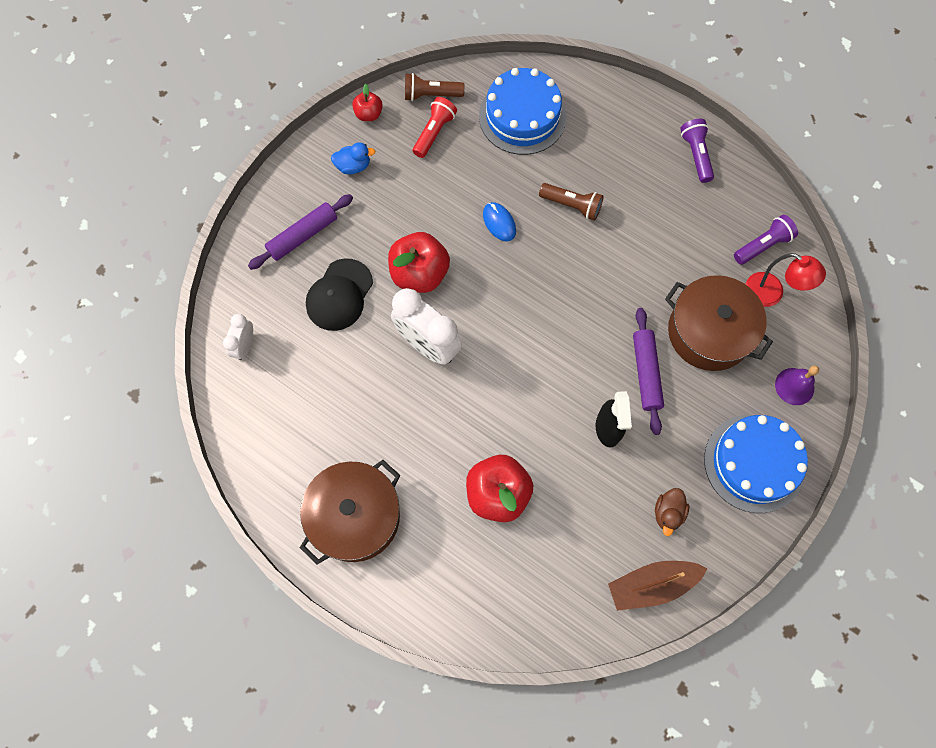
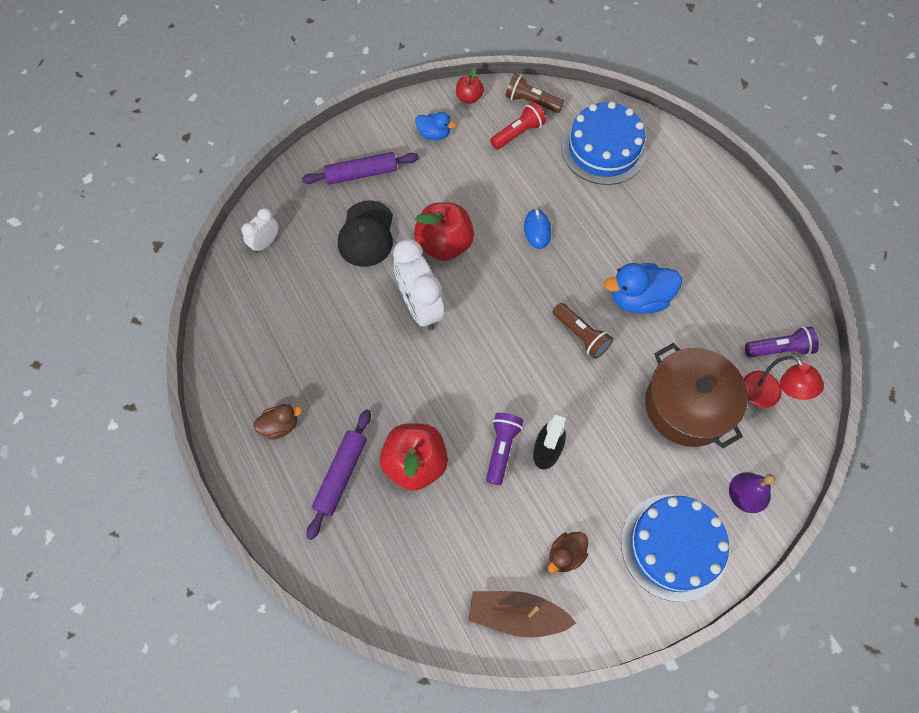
camera: 25 degrees right, 5 degrees down
(339, 295) = (366, 234): black cap -> black cap turned 45 degrees counterclockwise
(355, 516) = (280, 426): brown pot -> brown duck
(572, 205) = (611, 241): brown flashlight -> brown flashlight (581, 335)
(621, 251) = (638, 298): none -> blue duck
(646, 373) = (608, 417): purple rolling pin -> purple rolling pin (341, 475)
(696, 155) = (751, 243): purple flashlight -> purple flashlight (502, 449)

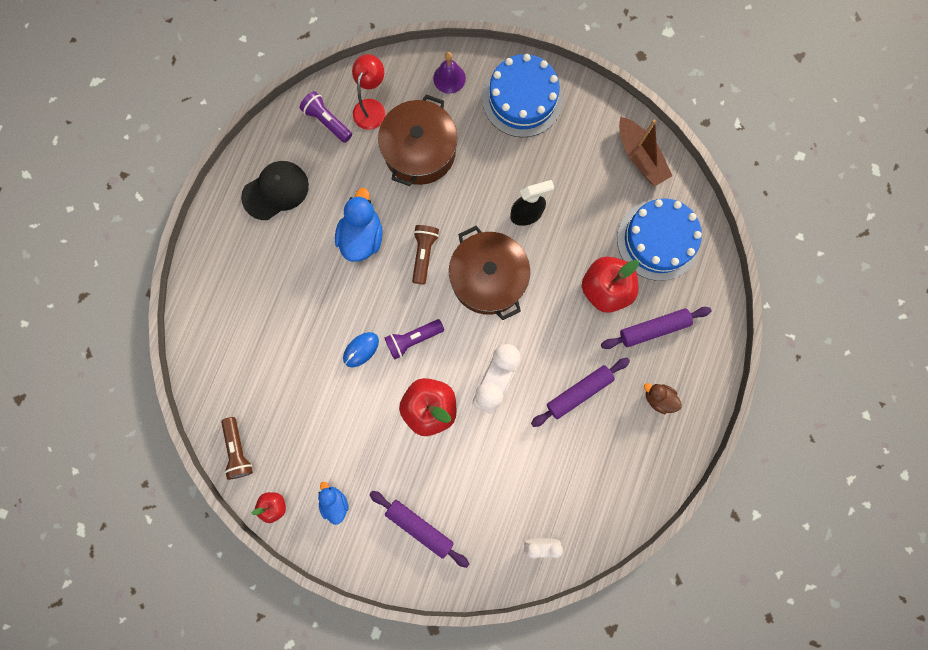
camera: 130 degrees left, 15 degrees up
(348, 364) = (579, 392): none -> purple rolling pin
(366, 234) = (469, 473): black cap -> black cap (275, 191)
(502, 449) = (549, 243): purple flashlight -> purple flashlight (413, 339)
(514, 370) = (488, 278): none -> brown pot
(518, 133) = (280, 435): red flashlight -> none
(566, 555) = (581, 155): brown duck -> none
(604, 149) = (243, 356): blue cake -> blue cake (658, 240)
(638, 298) = (362, 237): blue duck -> blue duck turned 120 degrees counterclockwise

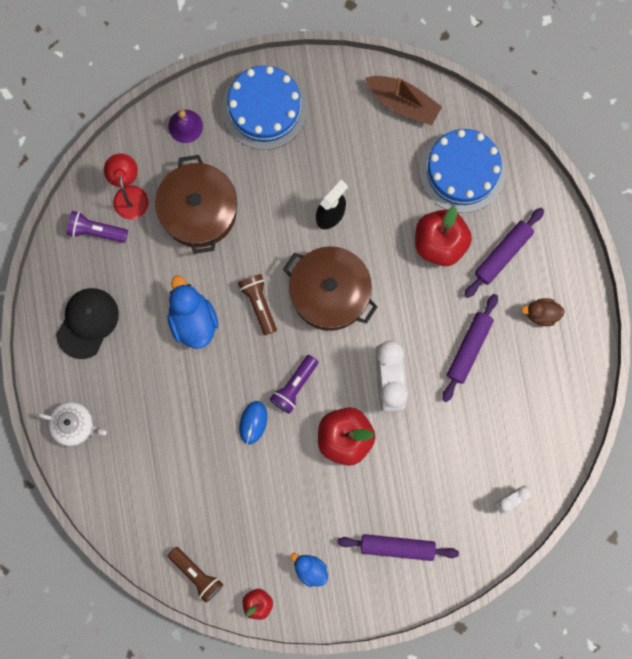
camera: 30 degrees left, 0 degrees up
(214, 267) = (74, 425): none -> white teapot

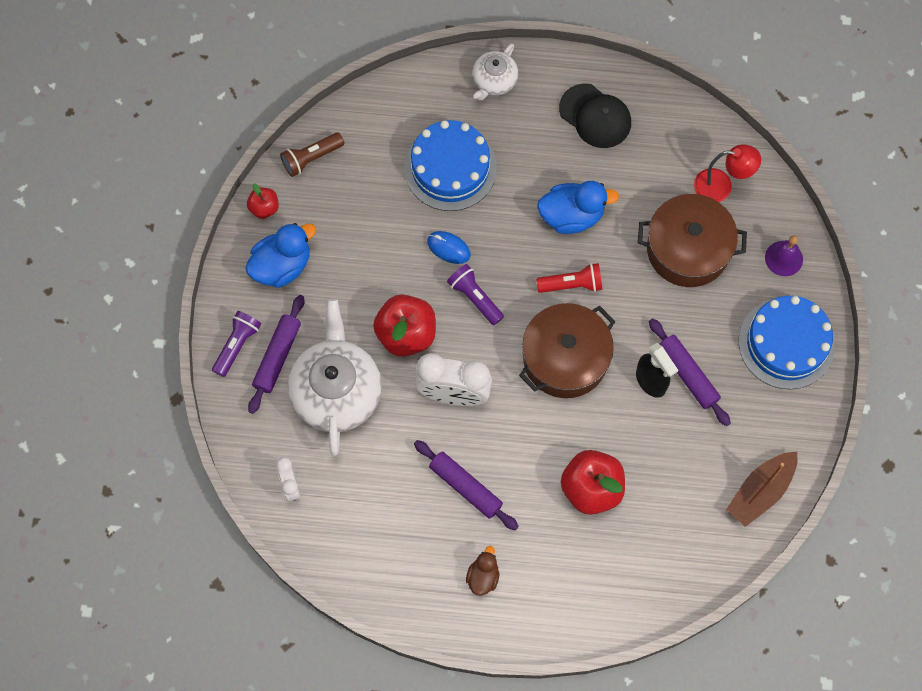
camera: 105 degrees right, 10 degrees down
(95, 230) = (690, 145): purple flashlight -> purple flashlight (237, 345)
(259, 304) = (572, 284): brown flashlight -> red flashlight
(310, 569) = (282, 266): blue duck -> blue duck, size x1.71
(414, 485) = (336, 391): none -> white teapot
(462, 171) = (667, 535): blue cake -> blue cake (450, 168)
(503, 254) = (561, 553): purple rolling pin -> purple rolling pin (688, 374)

